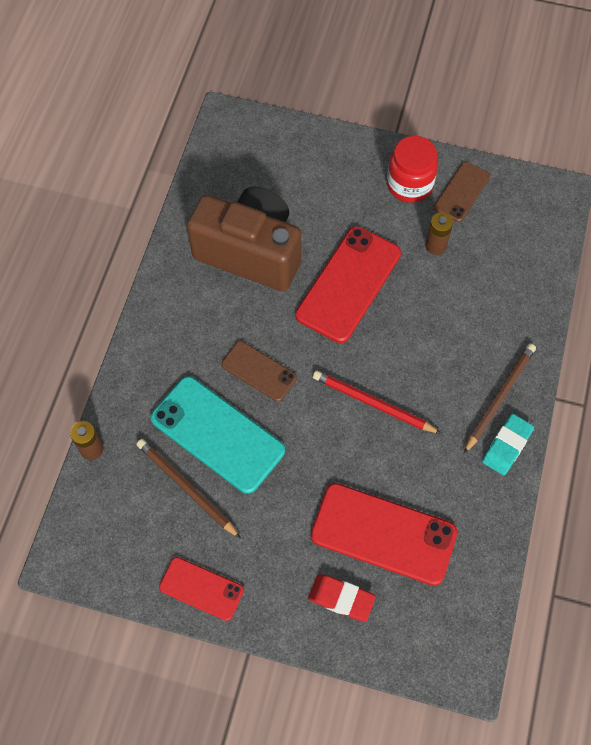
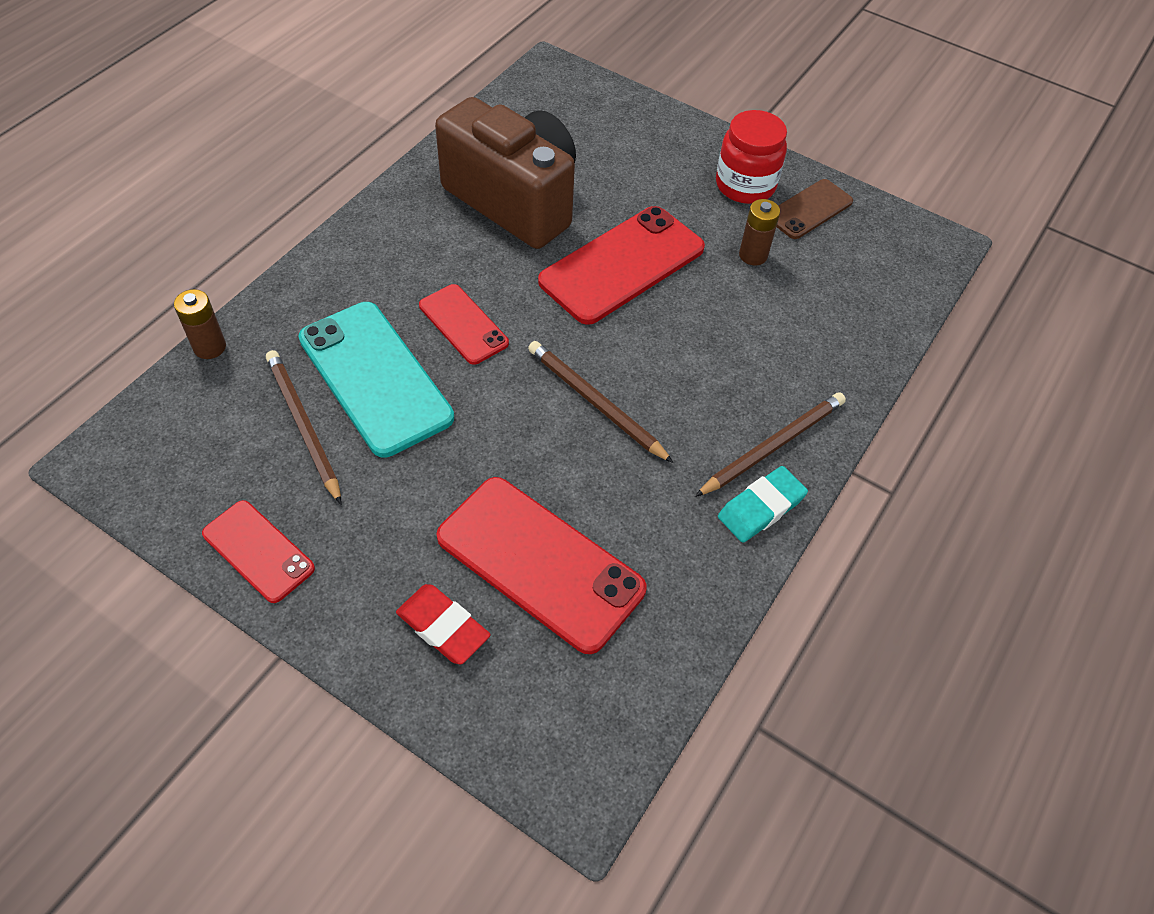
camera: 15 degrees right, 10 degrees down
(259, 371) = (463, 324): brown phone -> red phone
(373, 403) = (595, 403): red pencil -> brown pencil

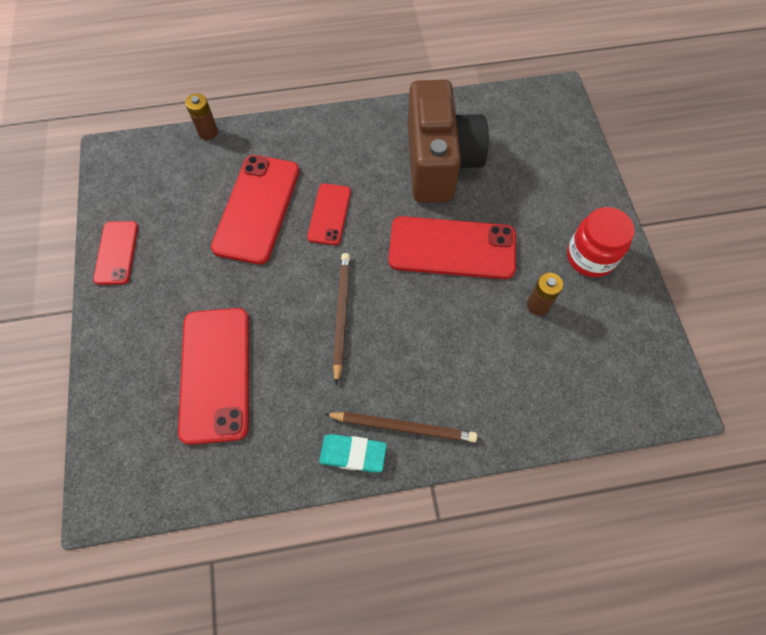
camera: 50 degrees right, 10 degrees up
(303, 425) = (200, 206): brown pencil -> none
(375, 378) = (257, 208): turquoise phone -> red phone
(443, 627) = (141, 362): red eraser -> none
(809, 209) = (613, 305): brown phone -> none

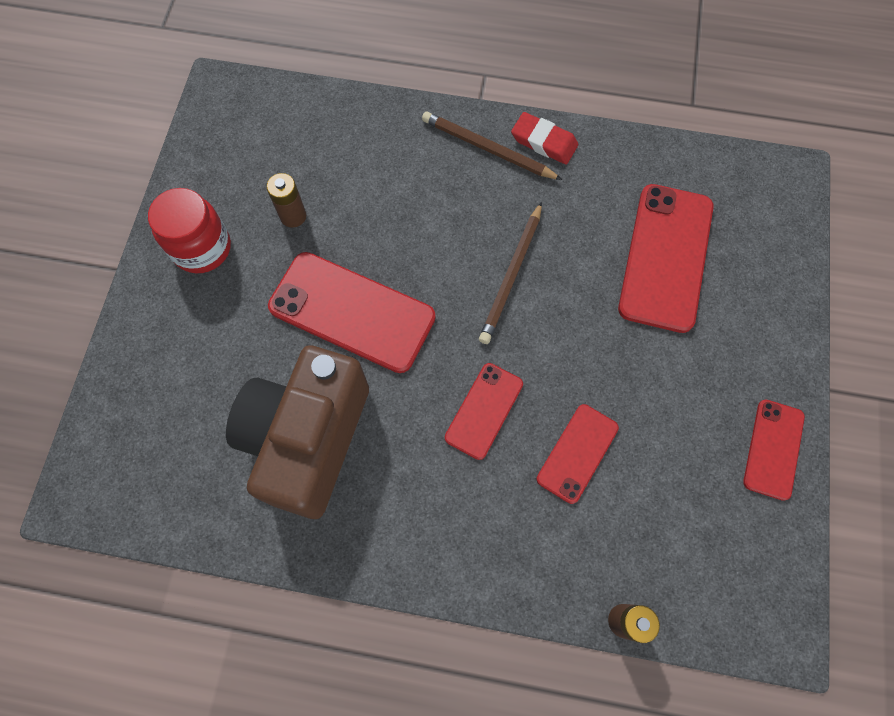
camera: 160 degrees left, 5 degrees up
(257, 208) = (577, 453): red phone -> red phone, size x0.57
(353, 454) = (544, 142): turquoise eraser -> red eraser

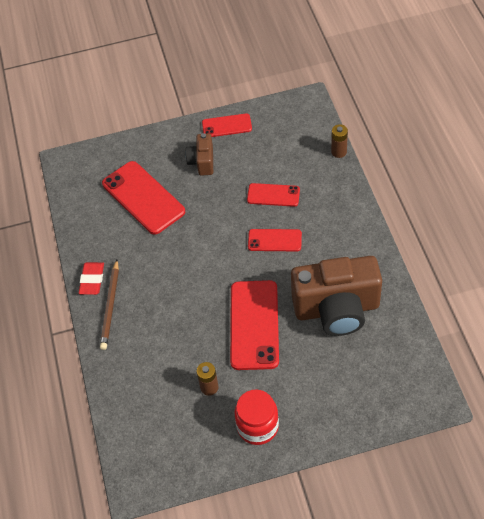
camera: 110 degrees left, 15 degrees down
(511, 275) = (190, 260): brown pencil -> none
(665, 257) = (143, 198): red phone -> red phone turned 60 degrees clockwise
(703, 373) = (202, 162): none -> brown camera

